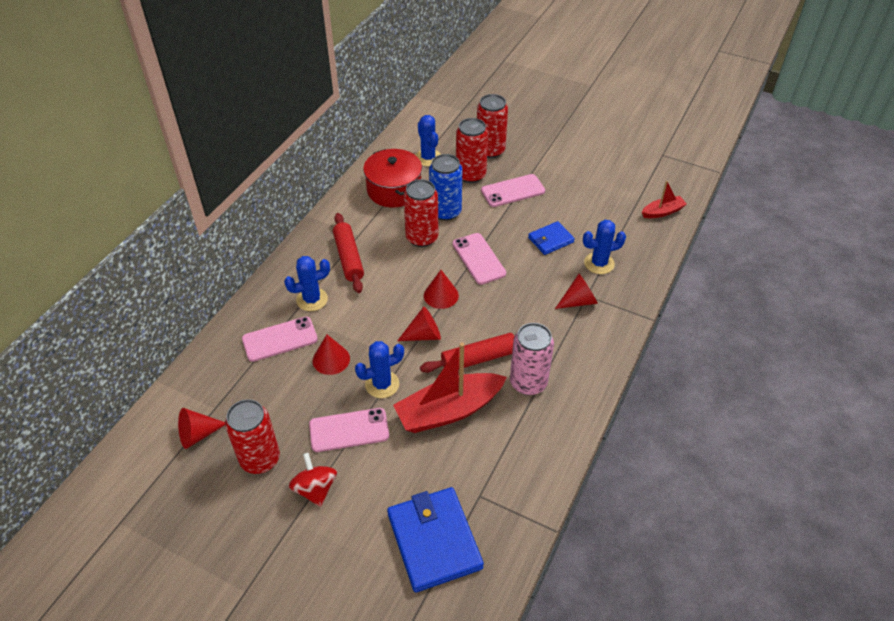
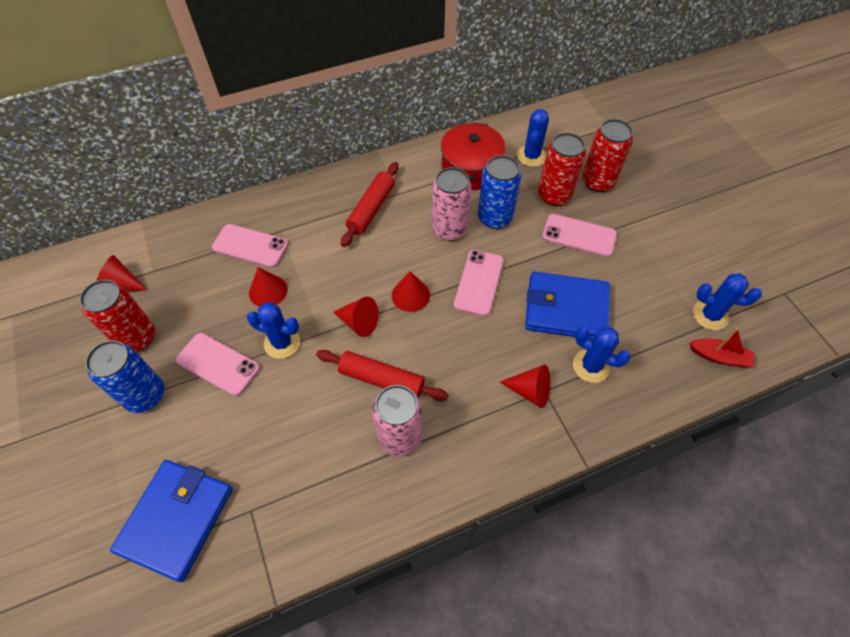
camera: 40 degrees right, 10 degrees up
(312, 299) = (307, 227): blue cactus -> blue cactus (710, 315)
(315, 489) = (145, 395): red spinning top -> blue can
(422, 238) = (449, 229): red can -> pink can
(449, 410) = (308, 409): red boat -> none
(550, 240) = (566, 309): blue wallet -> blue wallet, size x1.82

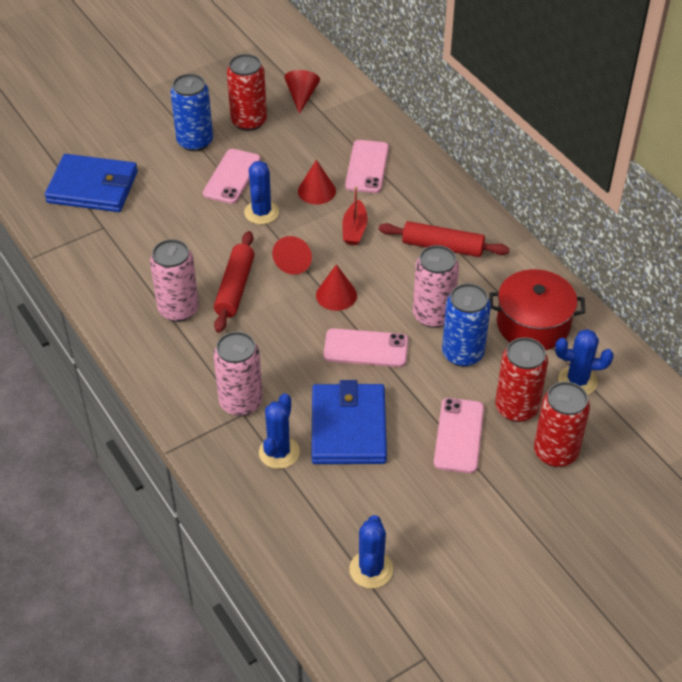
camera: 80 degrees right, 10 degrees down
(530, 391) = (241, 402): red cone -> pink can
(719, 357) = (313, 575): red boat -> red boat (354, 229)

